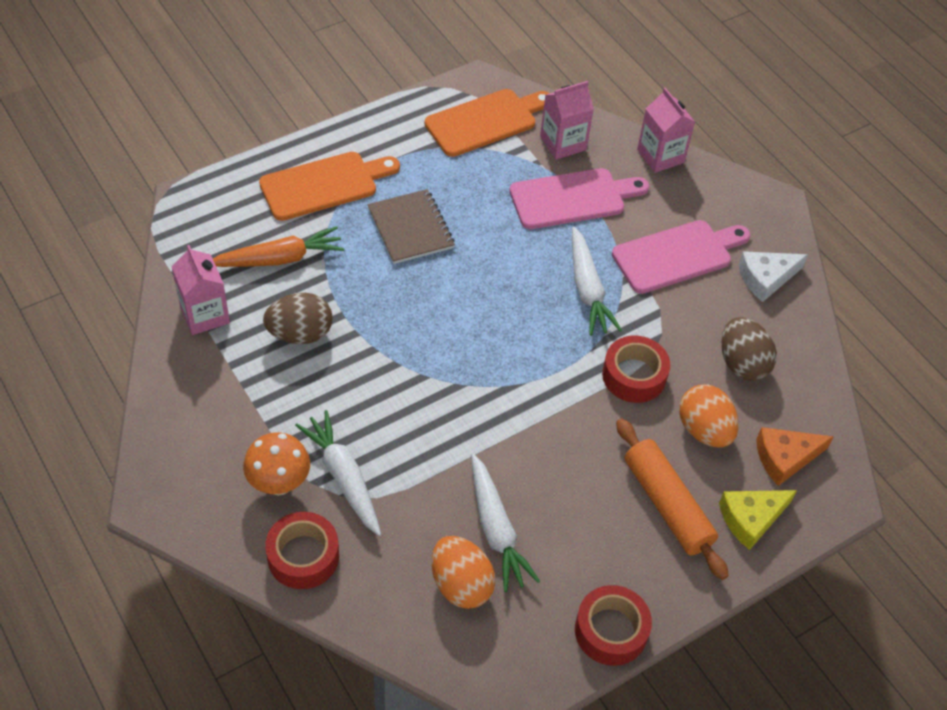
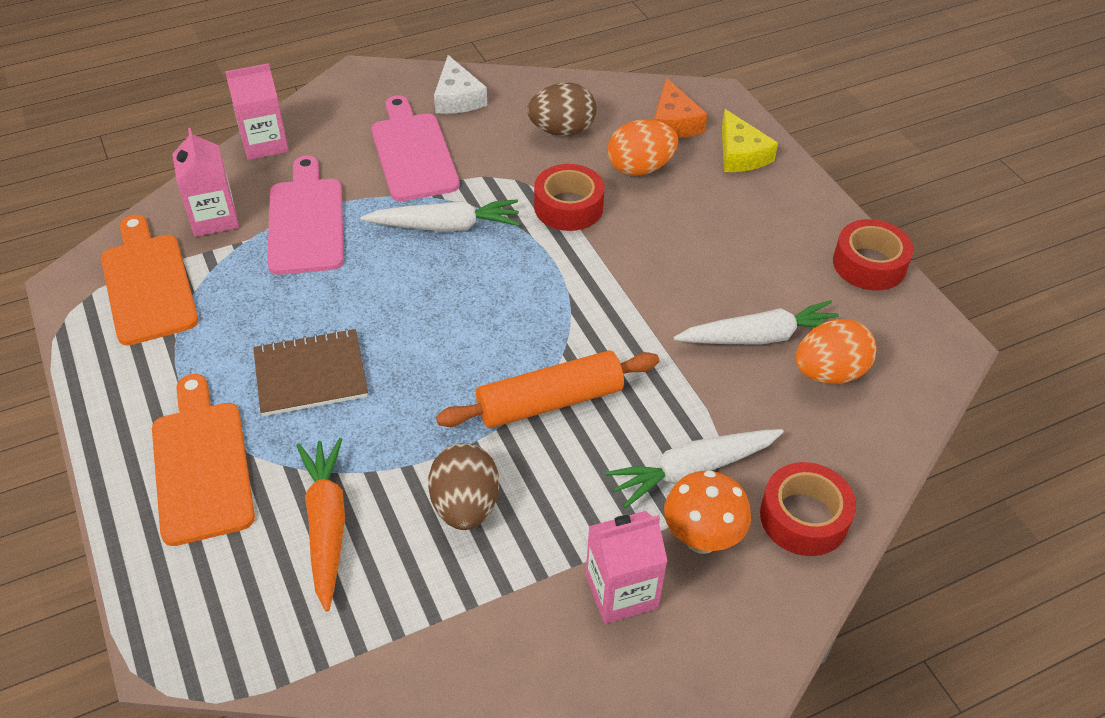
camera: 80 degrees left, 5 degrees down
(205, 315) = (411, 623): pink carton -> pink carton (621, 591)
(667, 505) = (726, 206): orange rolling pin -> orange rolling pin (550, 401)

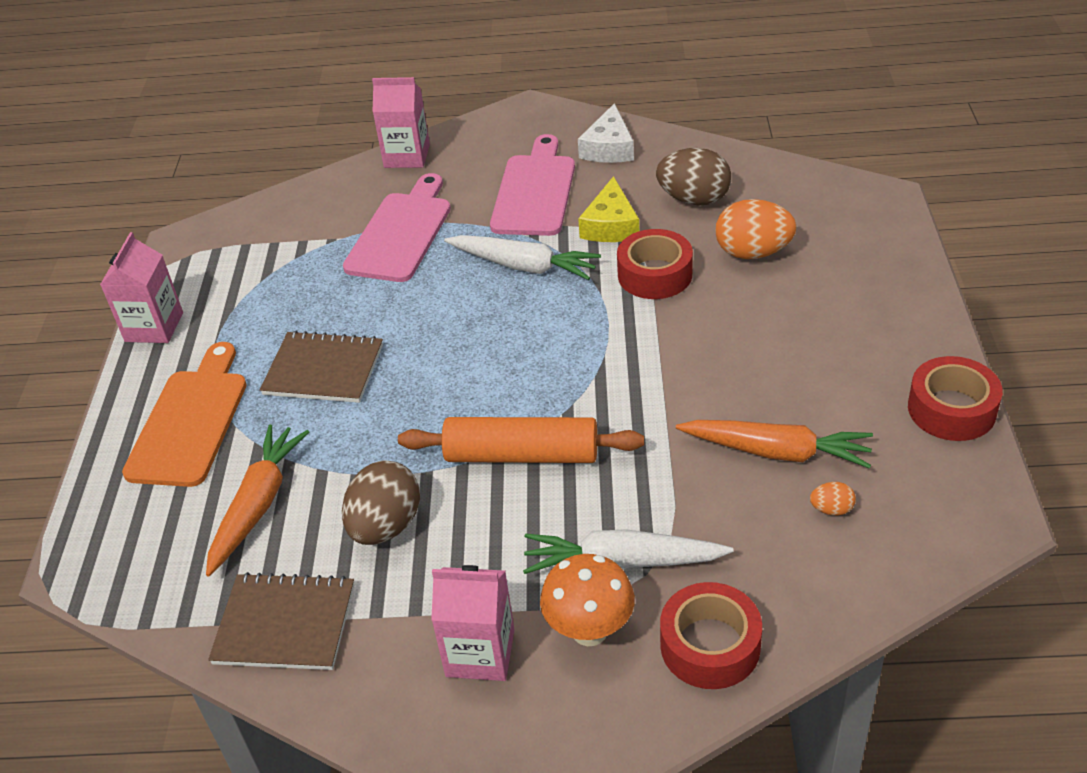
camera: 30 degrees right, 5 degrees down
(148, 284) = (239, 257): orange cutting board -> none
(214, 218) = (325, 213): pink carton -> pink carton (154, 327)
(426, 630) = (285, 624): none -> brown notebook
(674, 122) = (819, 214): orange cheese -> none
(741, 154) = (873, 261): yellow cheese -> yellow cheese (611, 225)
(760, 337) = (777, 451): white carrot -> orange carrot
(829, 373) = (831, 509): orange egg -> orange egg, size x0.46

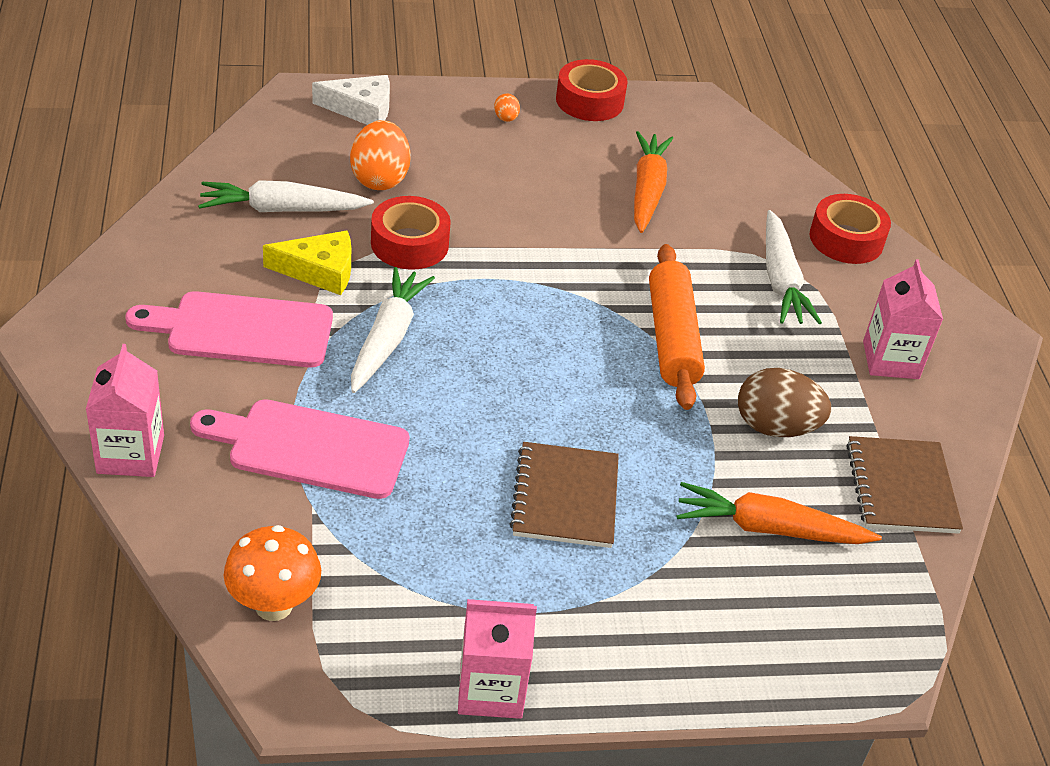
camera: 105 degrees left, 0 degrees up
(190, 422) = (660, 612): orange cutting board -> none
(589, 630) = (851, 299): orange mushroom -> orange mushroom (274, 605)
(609, 148) = (162, 267): white cheese -> white cheese (361, 109)
(694, 199) = (282, 210): brown egg -> white carrot
(831, 509) = (704, 170): orange egg -> orange egg (506, 119)

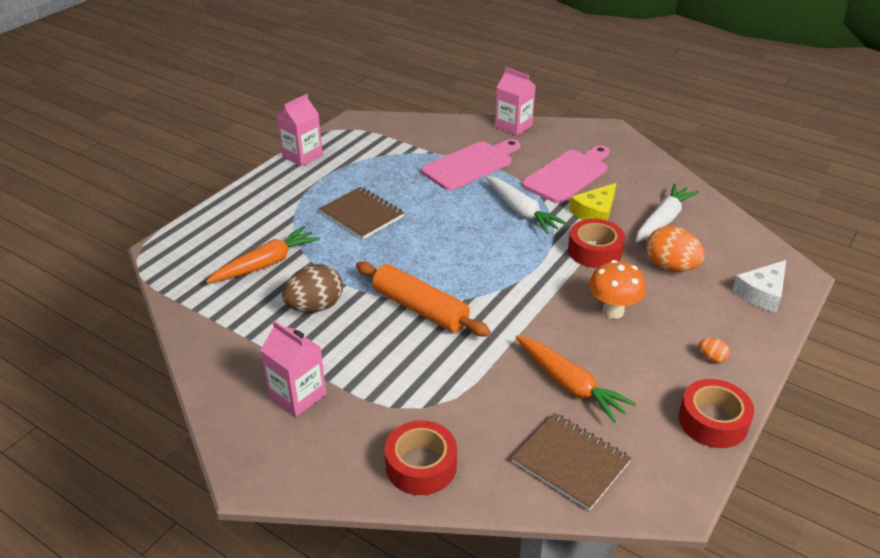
camera: 135 degrees right, 5 degrees down
(274, 605) = (399, 129): orange mushroom -> orange mushroom (613, 311)
(781, 280) = (417, 393): white carrot -> none
(901, 488) = (222, 327): brown notebook -> brown notebook (570, 462)

